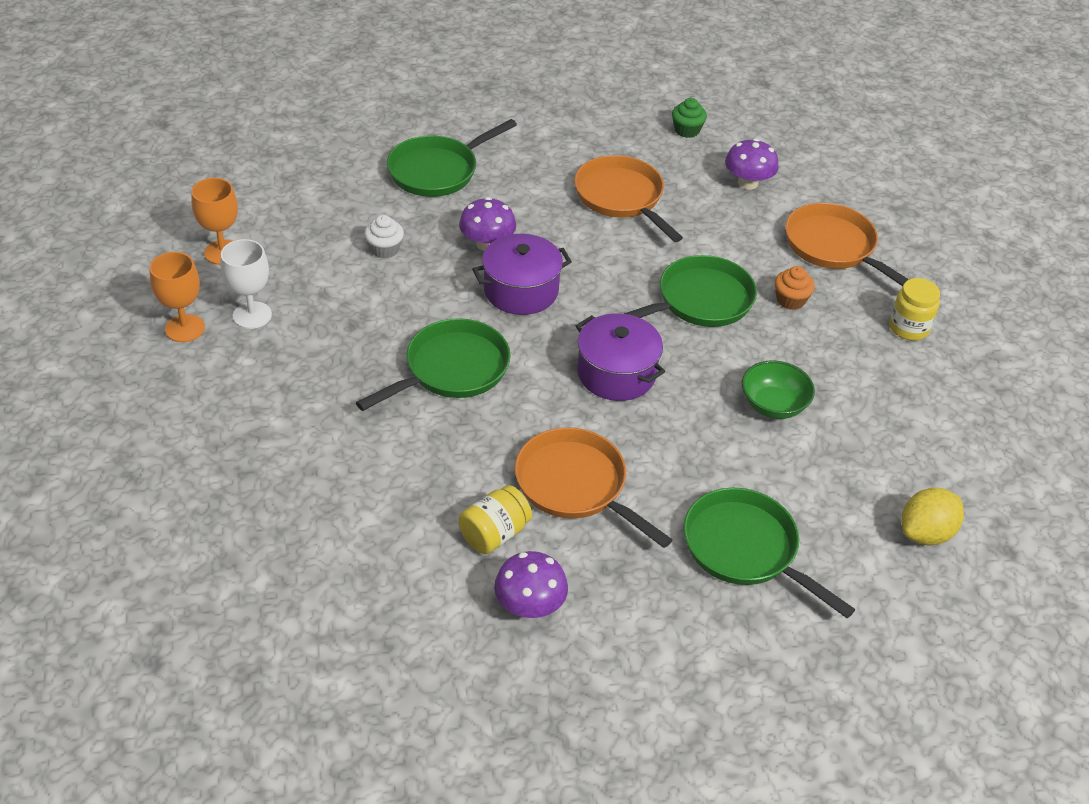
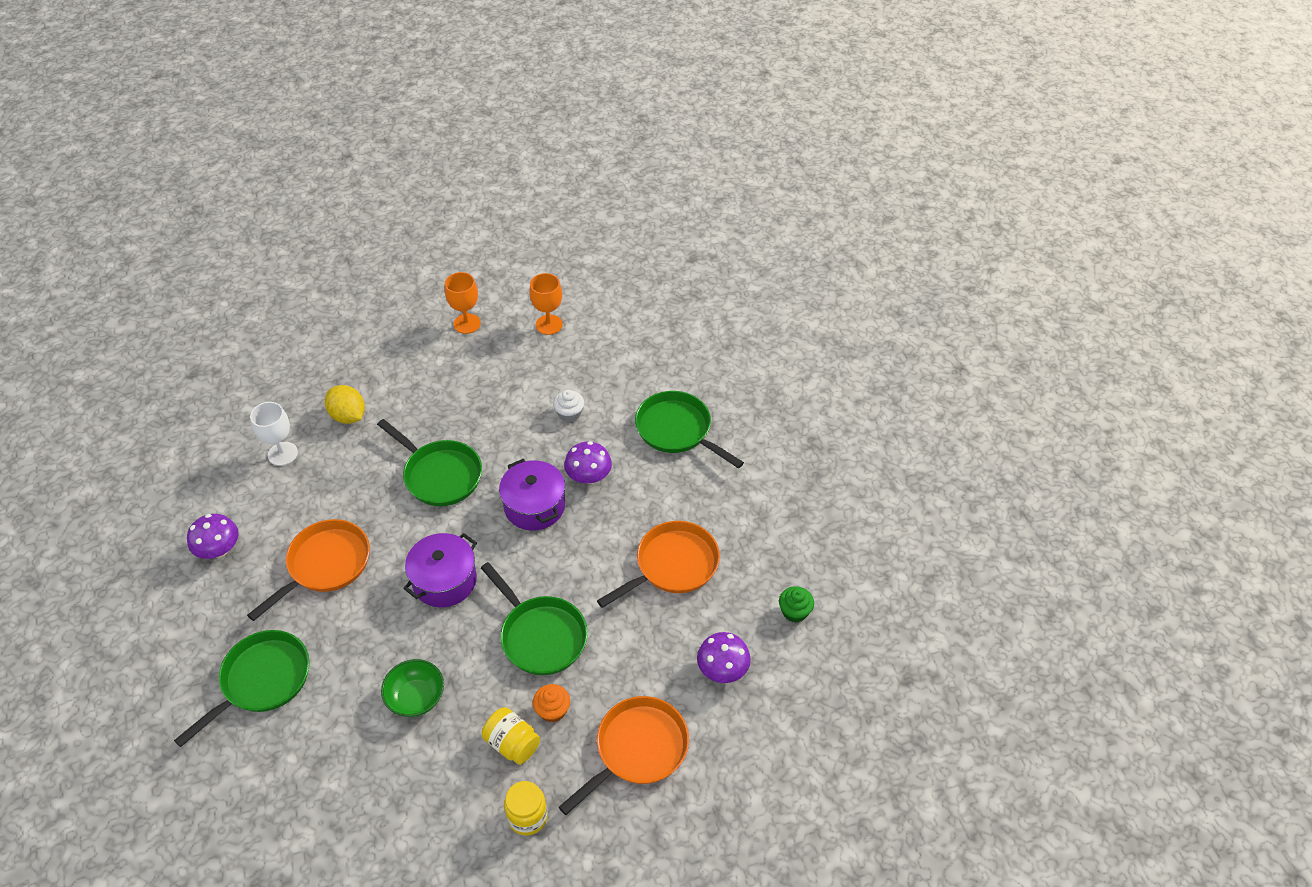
camera: 85 degrees right, 5 degrees up
(252, 315) = (484, 354): white goblet -> white goblet (282, 454)
(494, 534) = (281, 522): yellow jar -> yellow jar (512, 743)
(925, 533) = (274, 818): yellow lemon -> yellow lemon (348, 416)

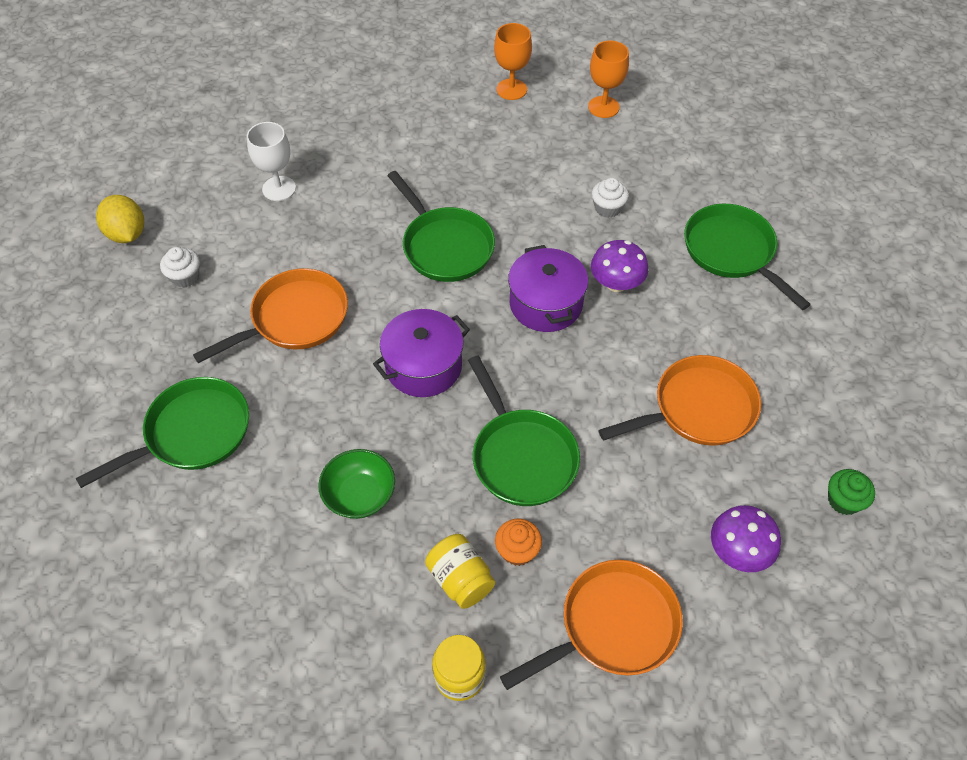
camera: 15 degrees right, 5 degrees up
(219, 549) = (185, 277): purple mushroom -> white cupcake
(348, 416) = (359, 162): yellow lemon -> yellow lemon (127, 234)

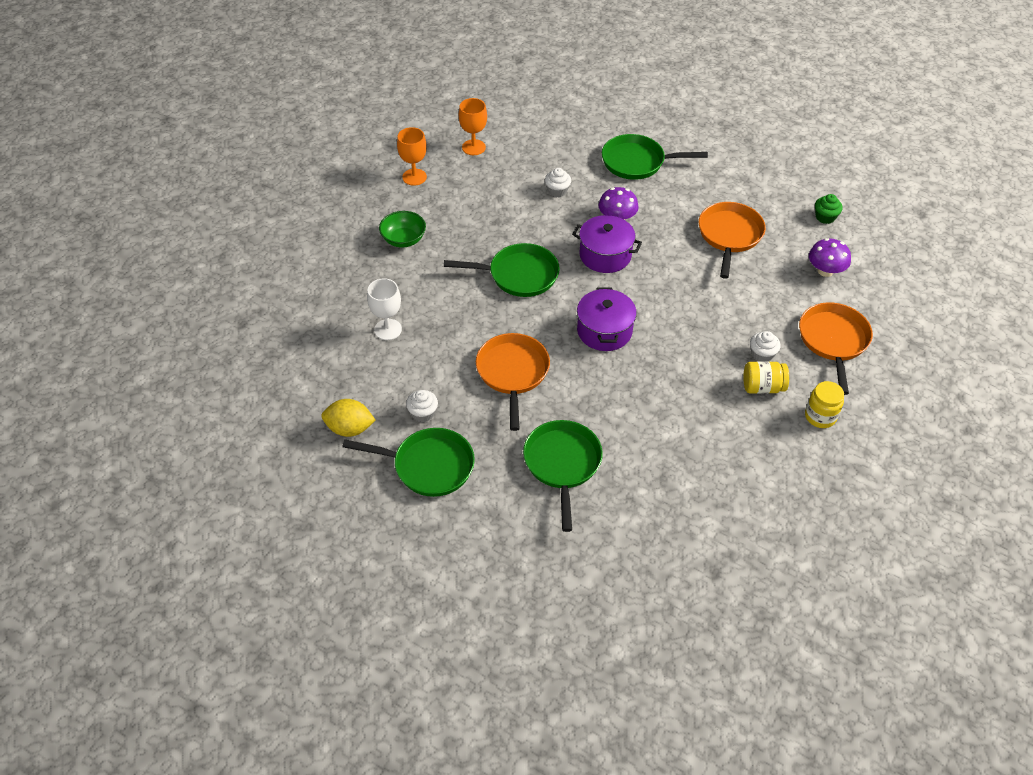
camera: 55 degrees left, 5 degrees down
(360, 495) = (674, 404): green bowl -> green bowl (403, 239)
(517, 550) = (762, 354): orange cupcake -> white cupcake
(521, 456) = (703, 321): green pan -> green pan (428, 466)

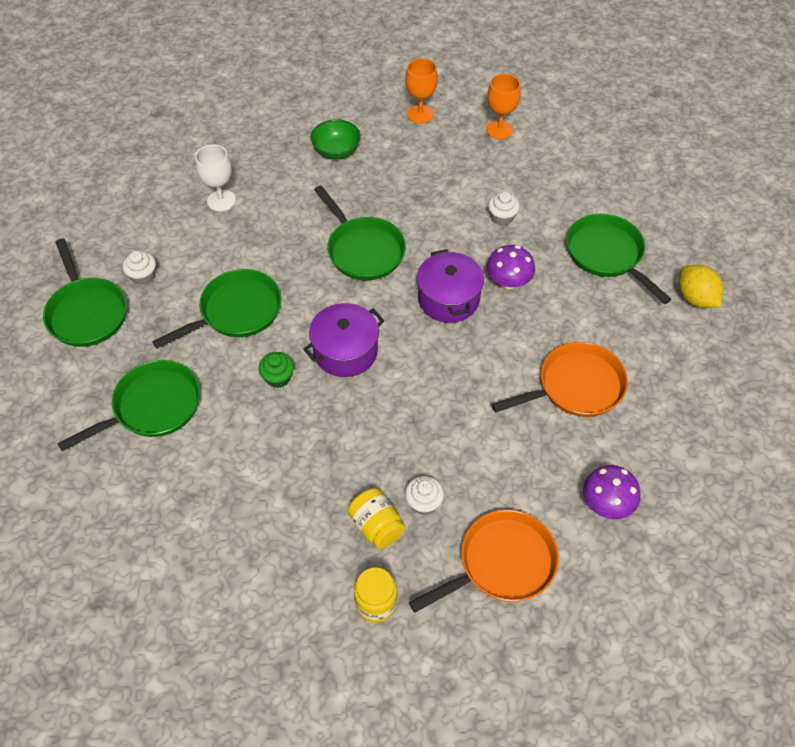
camera: 55 degrees right, 5 degrees up
(349, 428) = (93, 239): yellow lemon -> yellow lemon (695, 298)
(512, 373) = (236, 312): orange pan -> green pan
(825, 217) = (695, 462): green cupcake -> green cupcake (278, 377)

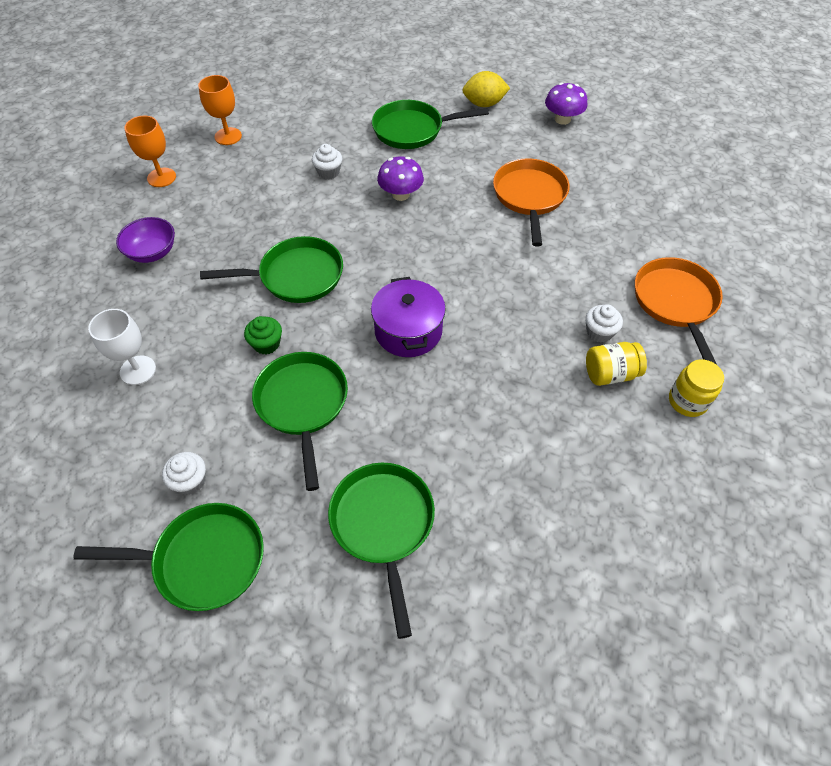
camera: 65 degrees left, 0 degrees up
(278, 377) = (408, 395): green cupcake -> green cupcake (266, 344)
(336, 150) = (152, 252): green bowl -> purple bowl
(448, 299) = (394, 238): purple pot -> none
(606, 503) = (643, 222): purple mushroom -> purple mushroom (562, 119)

